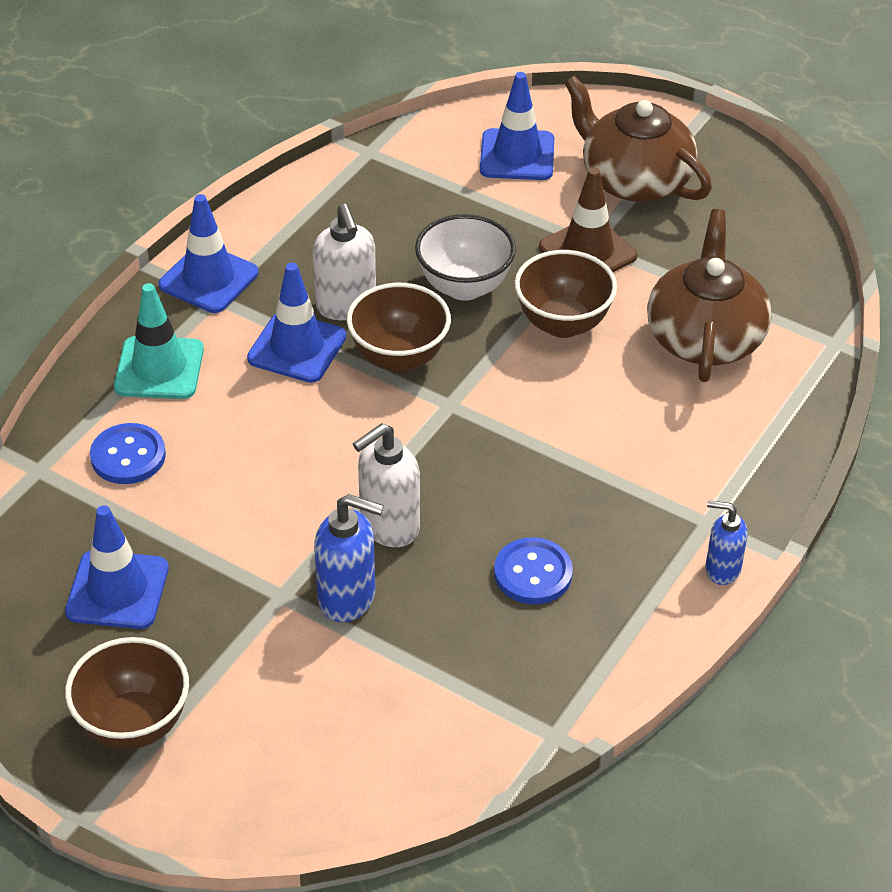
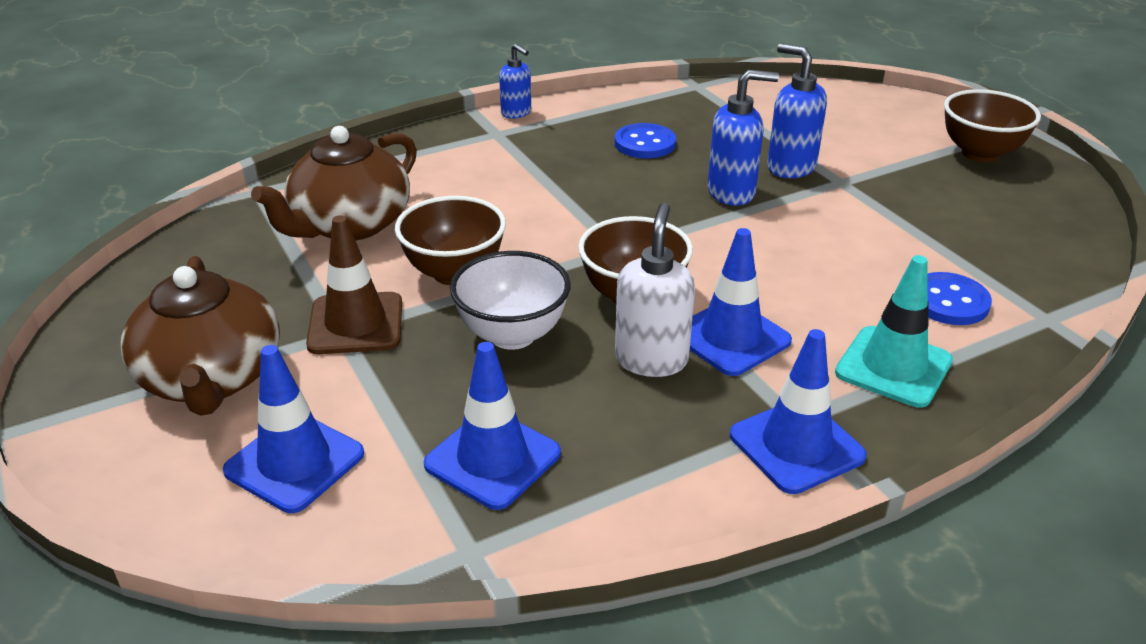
camera: 150 degrees left, 10 degrees down
(117, 590) = (979, 218): blue traffic cone -> blue traffic cone (492, 459)
(389, 526) = (732, 193): white soap dispenser -> blue soap dispenser

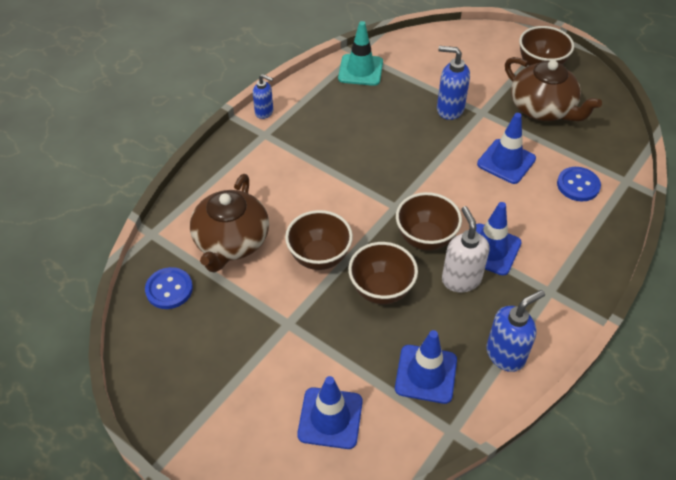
camera: 25 degrees left, 15 degrees up
(212, 378) = (242, 384): brown teapot -> brown teapot (542, 109)
(356, 324) = (292, 315): brown traffic cone -> none
(512, 335) = (381, 290): white bowl -> brown bowl
(645, 143) = (358, 115): blue button -> blue button (169, 289)
(732, 193) = (430, 141): blue soap dispenser -> blue soap dispenser (506, 354)
(796, 446) = (558, 307): blue traffic cone -> blue traffic cone (506, 161)
(893, 367) = (574, 239): turquoise traffic cone -> turquoise traffic cone (360, 70)

